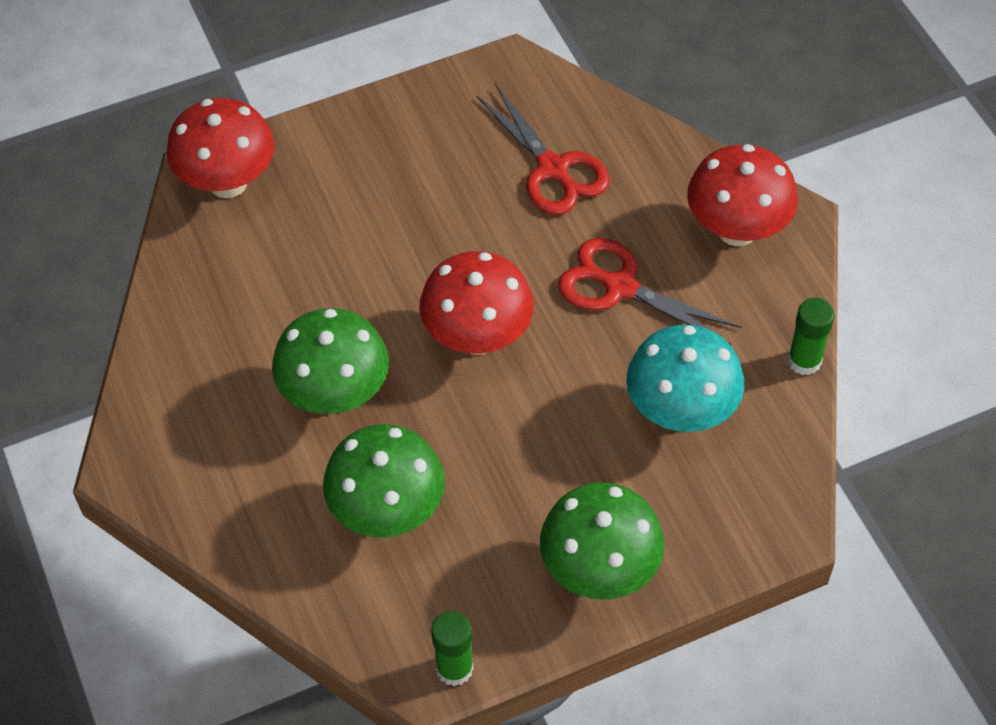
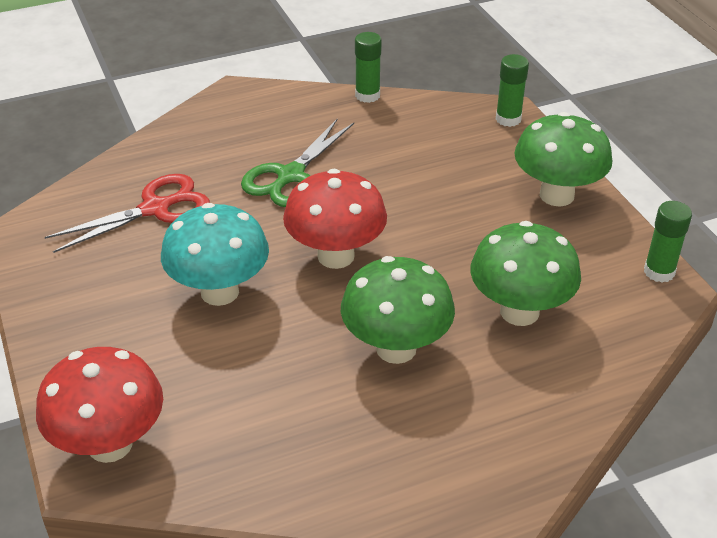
camera: 90 degrees left, 15 degrees down
(620, 287) = (291, 176): red scissors -> green scissors
(681, 412) = (412, 151): turquoise mushroom -> turquoise mushroom (219, 292)
(736, 230) = (243, 117): red mushroom -> none
(767, 527) = (508, 119): none -> green glue stick

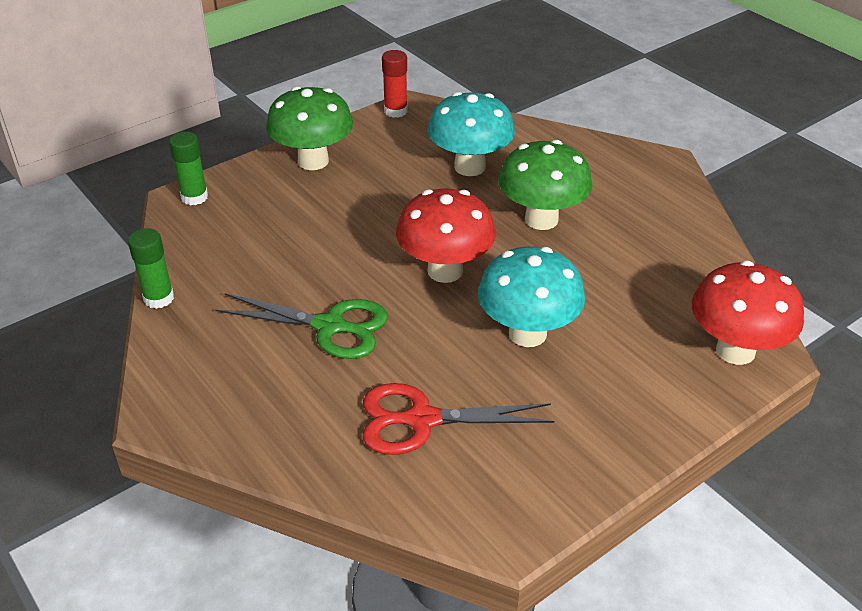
camera: 105 degrees left, 0 degrees up
(155, 209) = (422, 420): red scissors -> red scissors turned 45 degrees counterclockwise
(519, 312) = (470, 167): green mushroom -> turquoise mushroom
(659, 272) = (395, 111): green glue stick -> red glue stick

